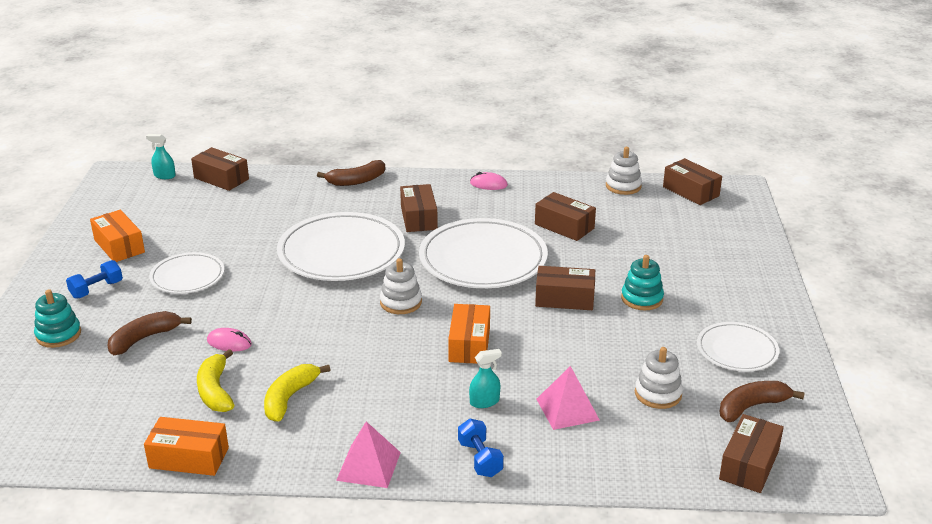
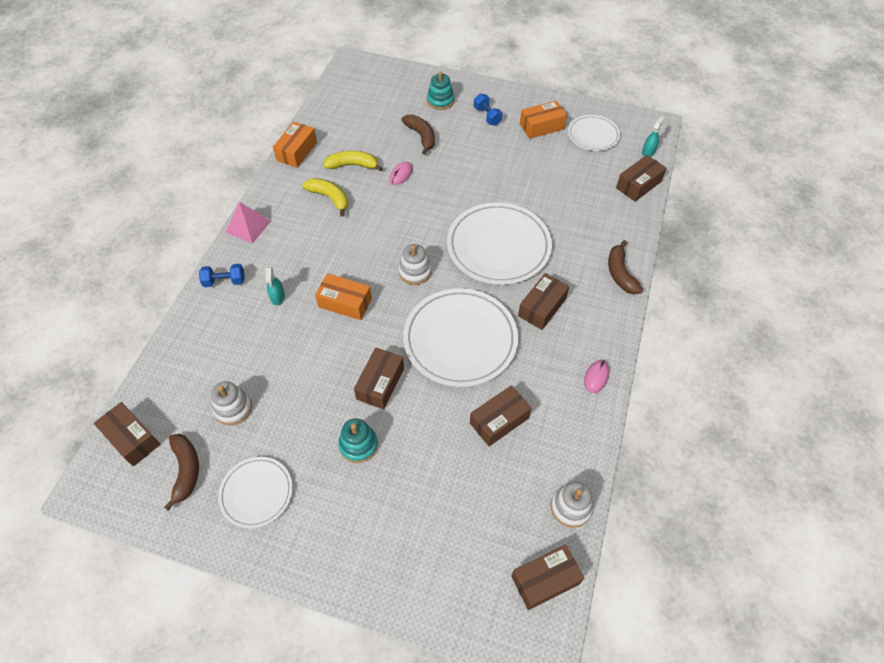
camera: 105 degrees right, 25 degrees up
(187, 276) = (490, 159): white plate -> white plate (593, 135)
(419, 218) = (542, 307): brown box -> brown box turned 60 degrees counterclockwise
(567, 409) = (246, 343): pink pyramid -> none

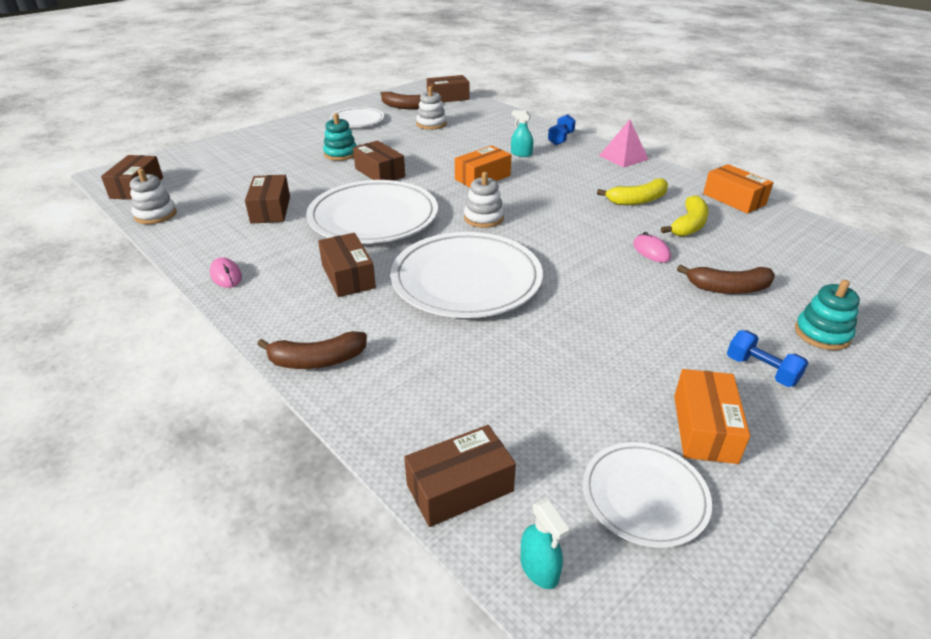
camera: 120 degrees right, 20 degrees down
(487, 116) = (761, 370): blue dumbbell -> blue dumbbell turned 45 degrees clockwise
(620, 273) = (317, 360): brown banana -> brown banana turned 150 degrees clockwise
(638, 185) = (460, 488): brown box -> brown box turned 75 degrees clockwise

